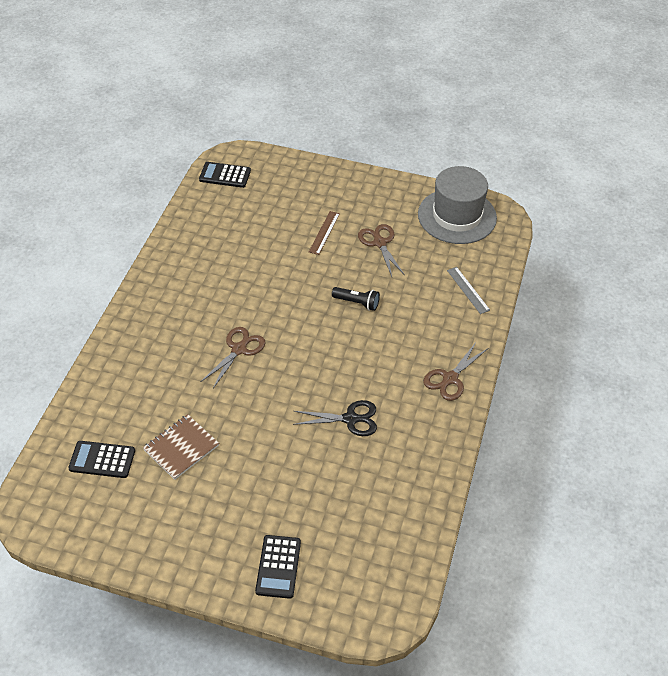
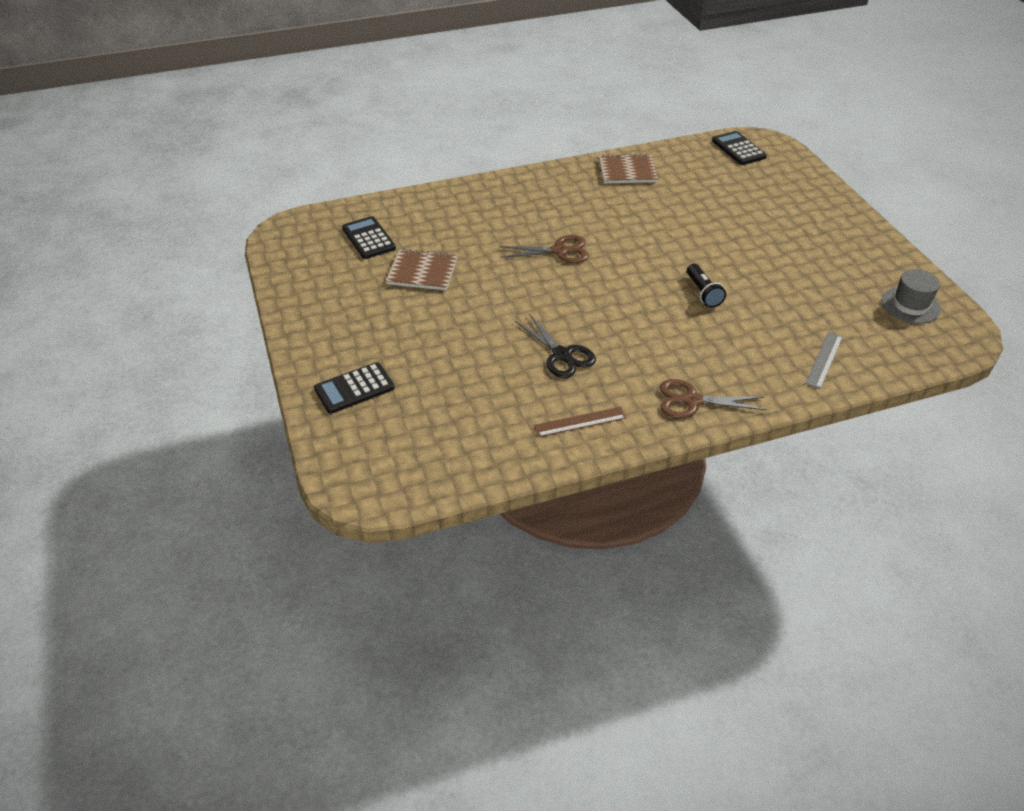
camera: 55 degrees right, 5 degrees down
(185, 250) = (627, 171): none -> brown notebook
(324, 232) = (757, 232): brown ruler -> brown ruler (580, 422)
(380, 243) = (796, 271): brown scissors -> none
(457, 216) = (910, 305): grey hat -> grey hat, size x0.54

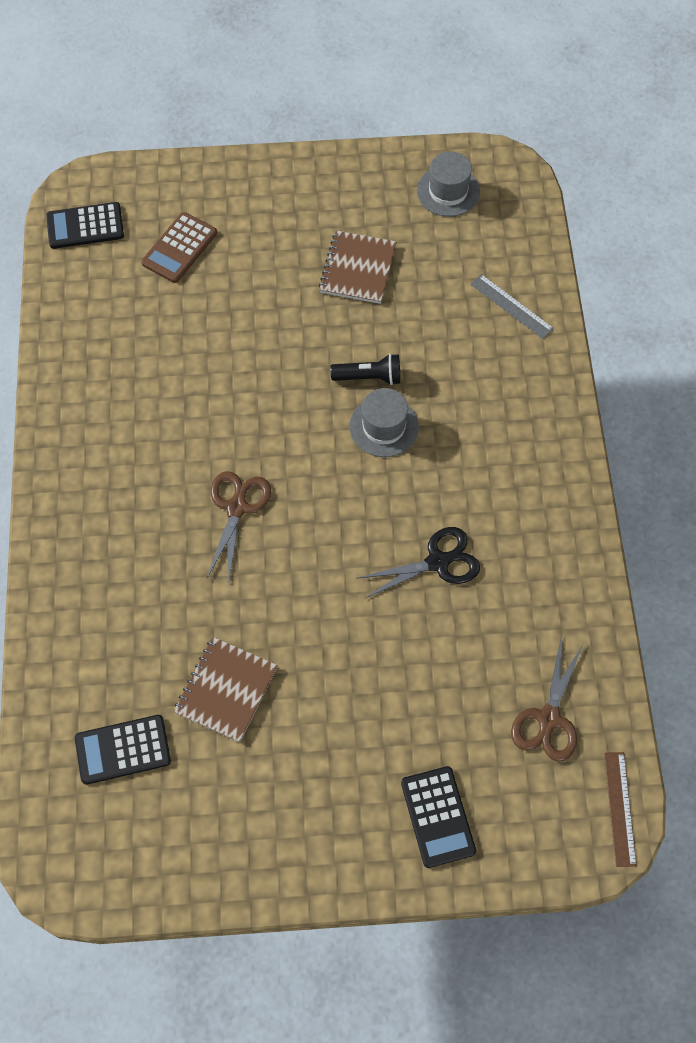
camera: 75 degrees left, 20 degrees up
(580, 422) = (550, 574): brown ruler -> brown ruler (619, 808)
(627, 171) = (84, 372): brown notebook -> brown notebook (358, 269)
(664, 307) = (384, 426): none -> grey hat
(692, 401) = (544, 453): brown scissors -> brown scissors (548, 718)
(750, 188) = (179, 248): none -> brown calculator

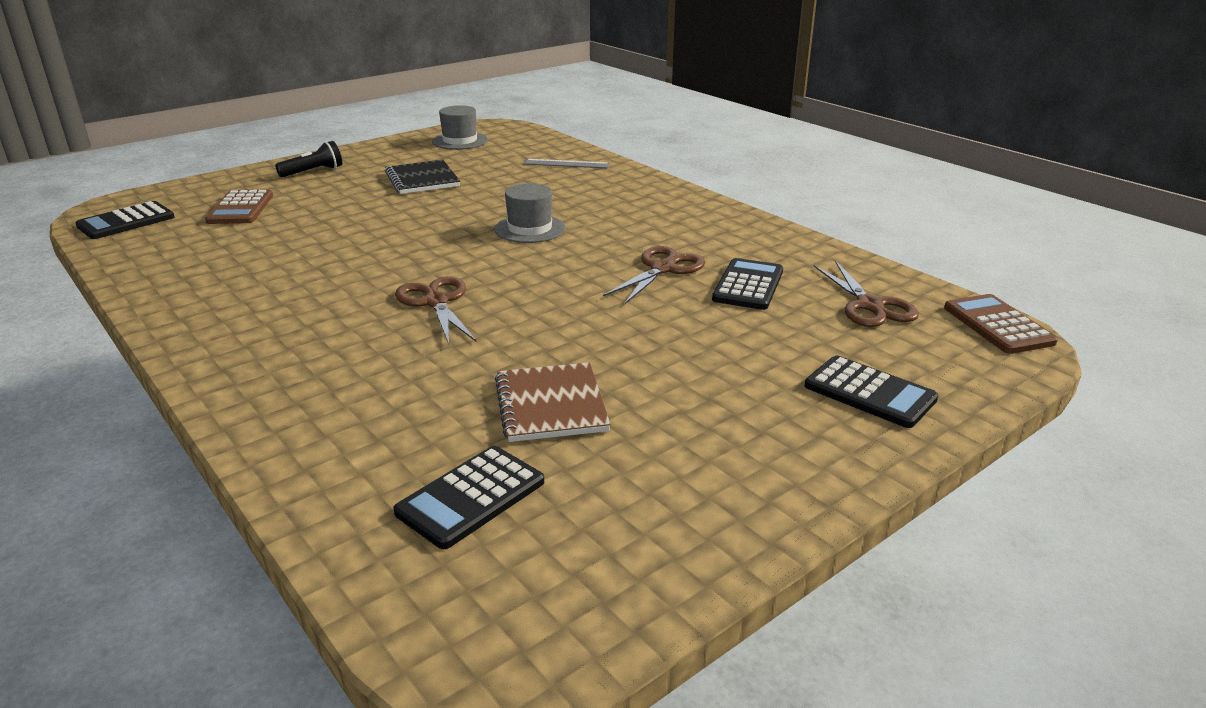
camera: 35 degrees left, 35 degrees down
(358, 269) = (422, 179): brown notebook -> black notebook
(369, 377) = (489, 214): black flashlight -> black flashlight (313, 172)
(437, 562) = (662, 269): black scissors -> brown scissors
(482, 629) = (748, 285): none -> black calculator
(619, 808) = (998, 325): brown ruler -> brown calculator

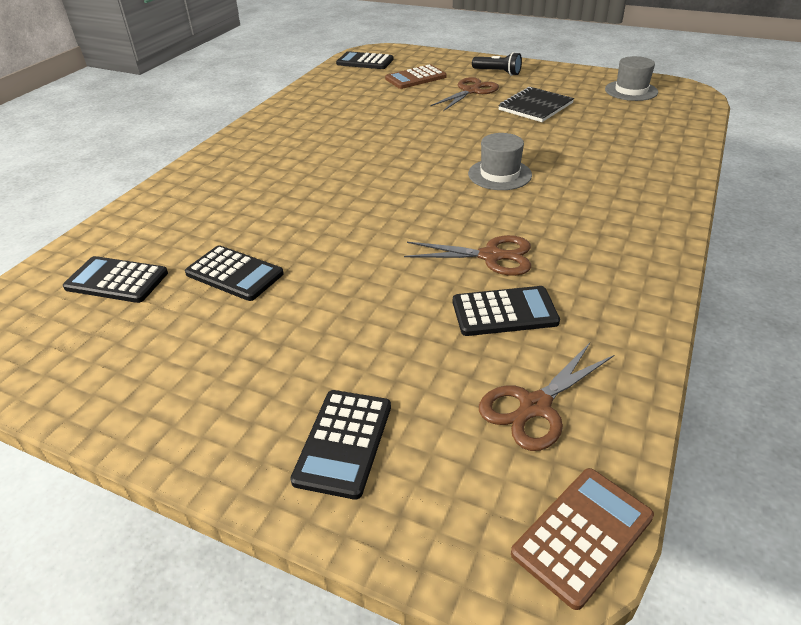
camera: 65 degrees right, 10 degrees up
(436, 302) = (345, 183): brown scissors -> brown scissors (471, 91)
(551, 405) = (234, 274): brown notebook -> black calculator
(566, 164) = (654, 144): grey ruler -> none

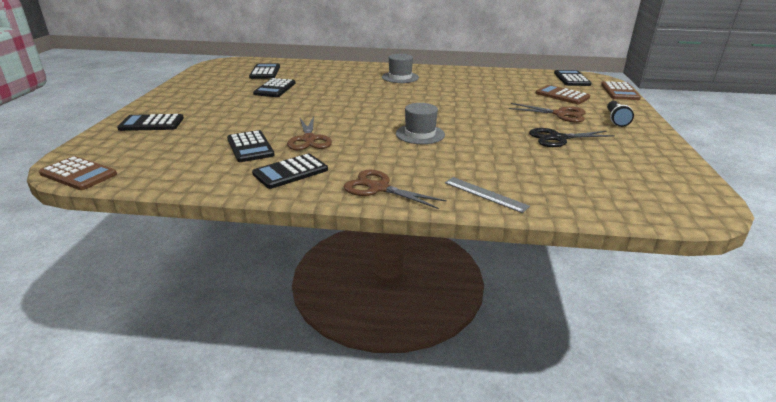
camera: 70 degrees right, 10 degrees down
(421, 52) = (619, 92): none -> brown calculator
(535, 106) = (558, 138): black notebook -> black scissors
(535, 406) = (168, 159): brown scissors -> brown scissors (379, 188)
(598, 280) = (290, 172): none -> black calculator
(631, 91) = (656, 178): grey hat -> grey hat (400, 77)
(662, 166) = (485, 194): none -> grey ruler

